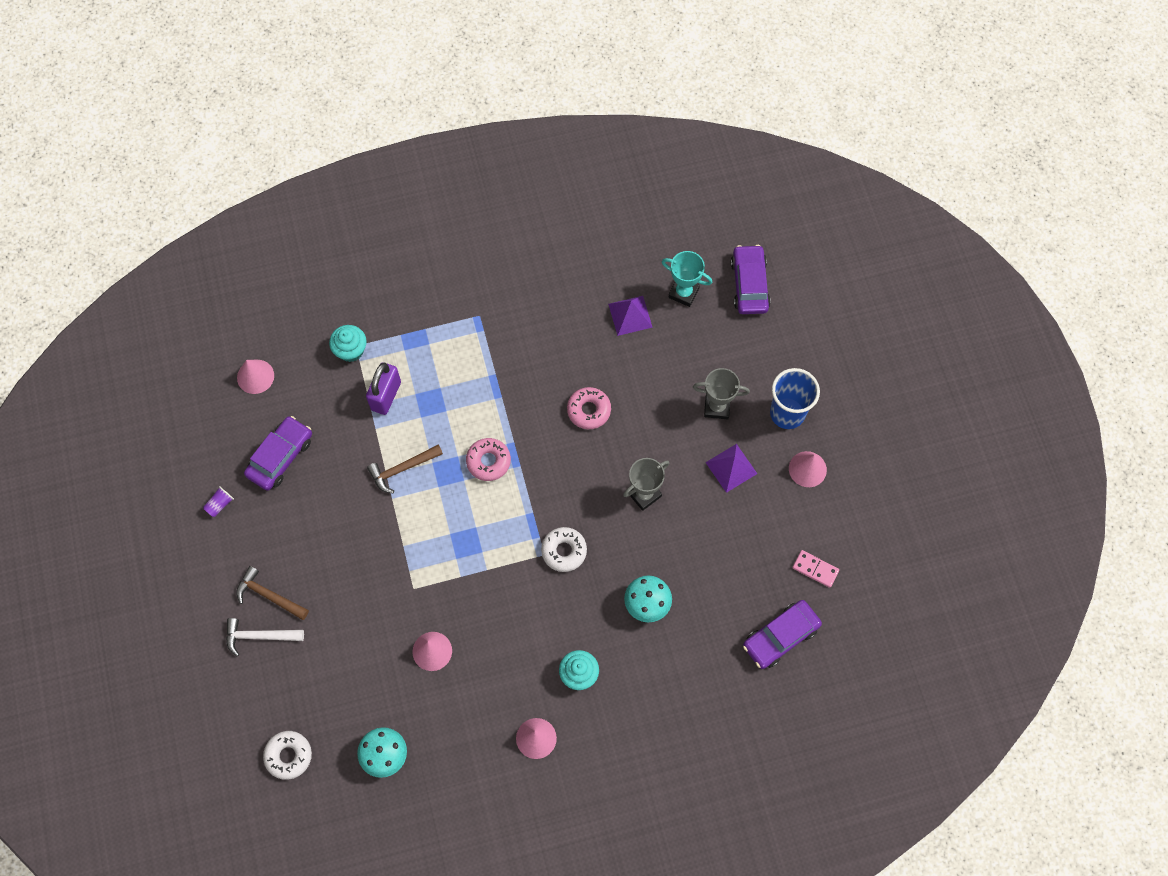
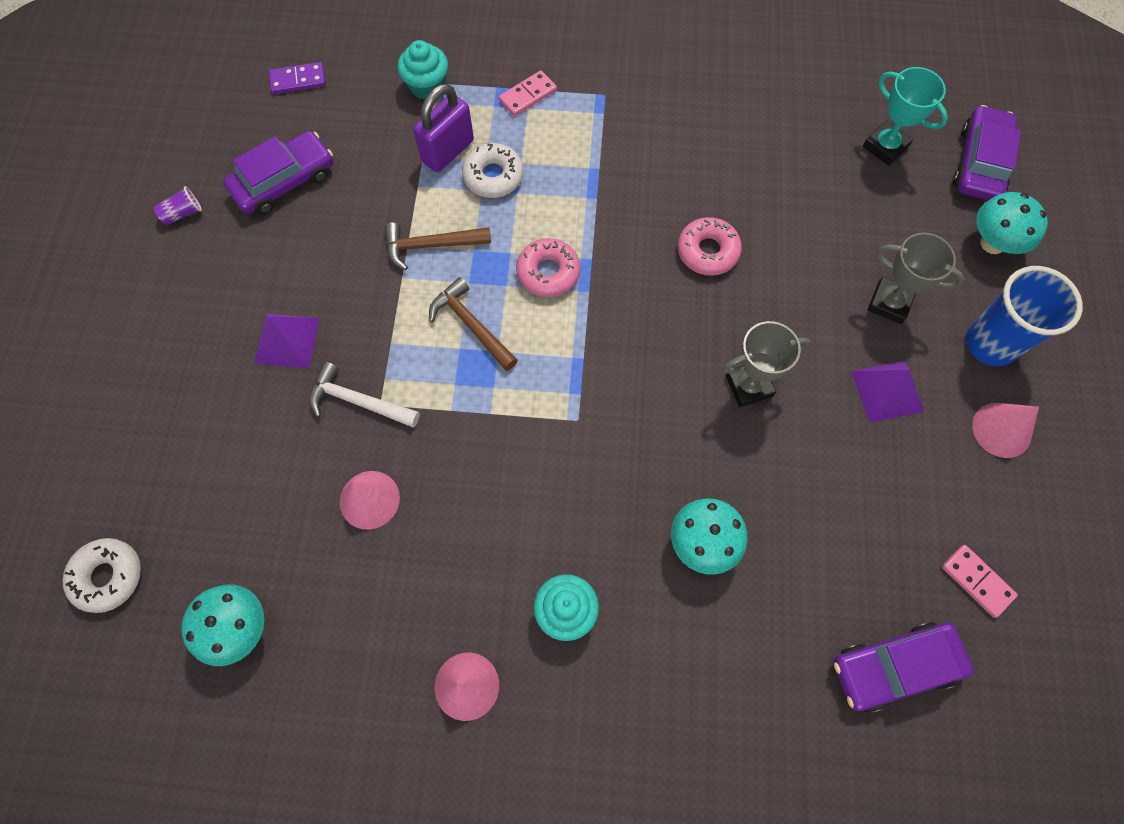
camera: 20 degrees right, 0 degrees up
(255, 376) = (298, 80): pink cone -> purple domino
(260, 636) = (150, 396): white hammer -> white hammer (359, 401)
(269, 596) = (188, 348): brown hammer -> brown hammer (471, 325)
(425, 334) = (528, 95): none -> pink domino
(564, 551) = (607, 425): white donut -> white donut (493, 176)
(630, 315) = (803, 152): purple pyramid -> purple pyramid (287, 340)
(772, 342) = (992, 243): none -> turquoise mushroom

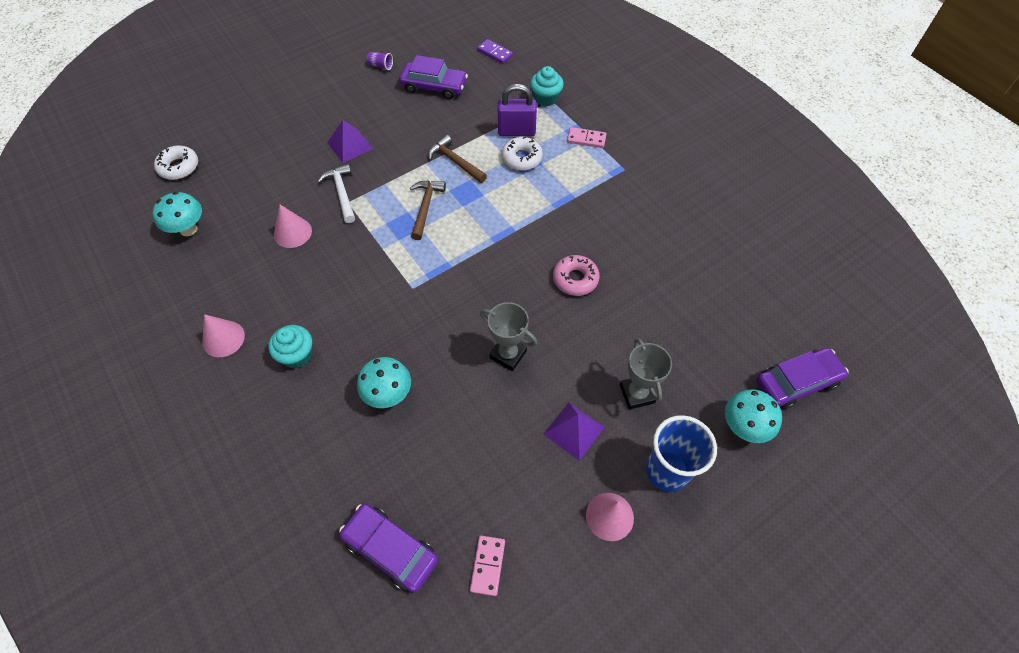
camera: 50 degrees right, 10 degrees down
(548, 272) = (488, 218): pink donut -> none
(885, 146) = (747, 322): turquoise trophy -> none

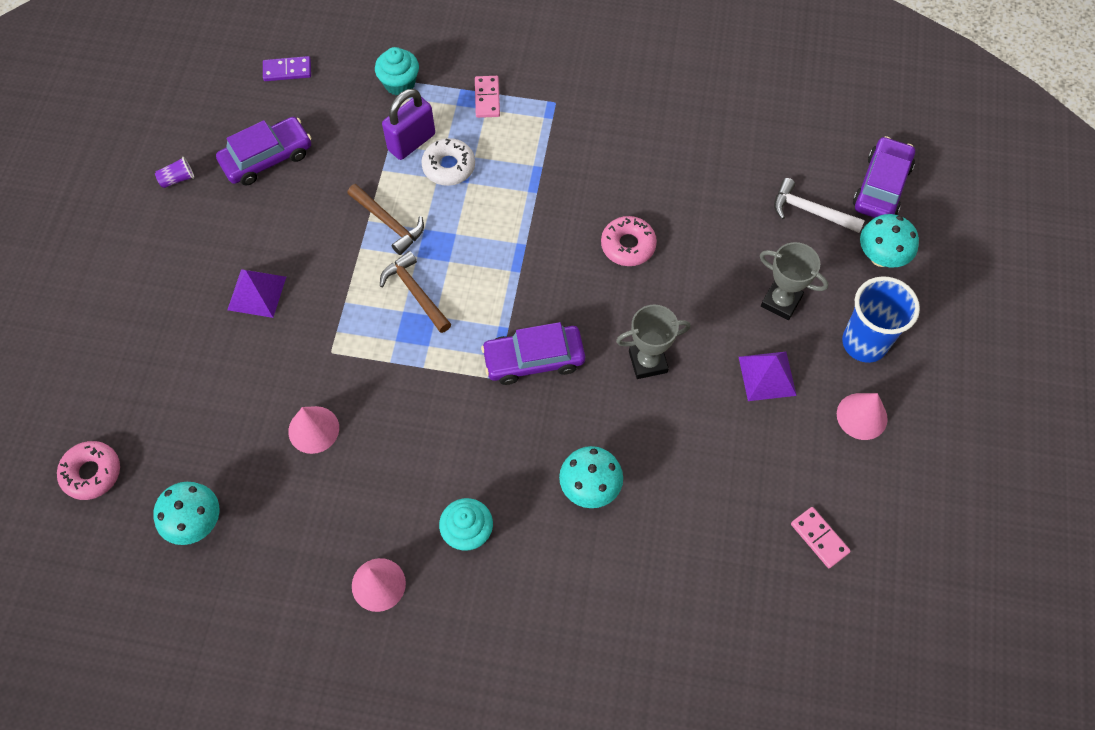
camera: 45 degrees left, 5 degrees up
(179, 167) = (92, 473): white donut -> pink donut
(341, 193) = (312, 348): white hammer -> white hammer (811, 211)
(391, 549) = (738, 600): purple car -> purple car (534, 359)
(455, 162) = (388, 222): brown hammer -> brown hammer turned 135 degrees counterclockwise
(586, 139) = (487, 98): pink domino -> pink domino turned 60 degrees counterclockwise

